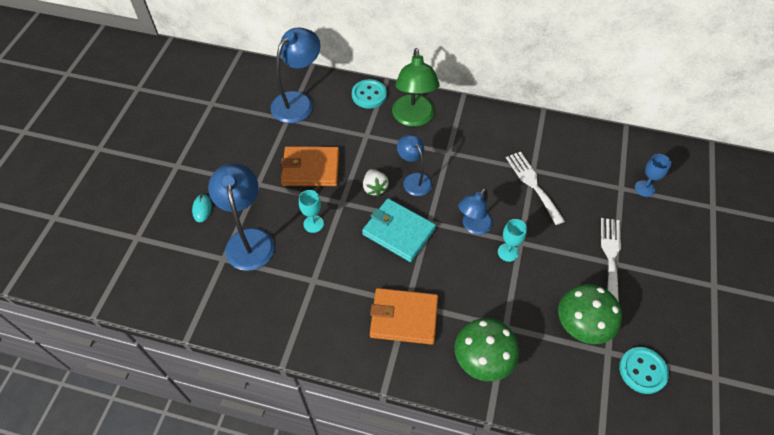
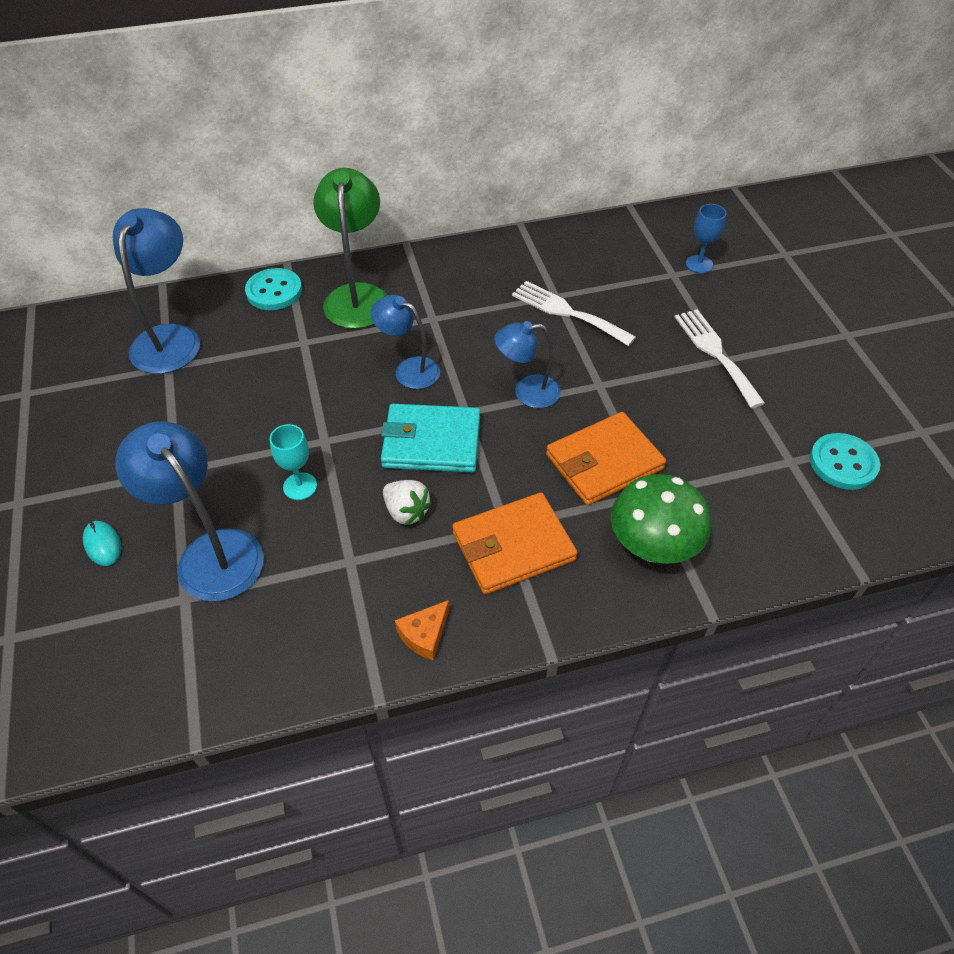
camera: 30 degrees left, 5 degrees down
(311, 168) = (248, 416): orange wallet -> orange wallet (604, 462)
(326, 342) = (424, 635): none -> orange cheese
(374, 188) = (360, 402): white strawberry -> white strawberry (406, 512)
(413, 118) = (357, 296): green lamp -> green lamp turned 150 degrees counterclockwise
(473, 226) = (527, 392): blue lamp -> blue lamp turned 75 degrees clockwise
(508, 252) = (592, 403): turquoise goblet -> none
(581, 326) = (740, 447): green mushroom -> none

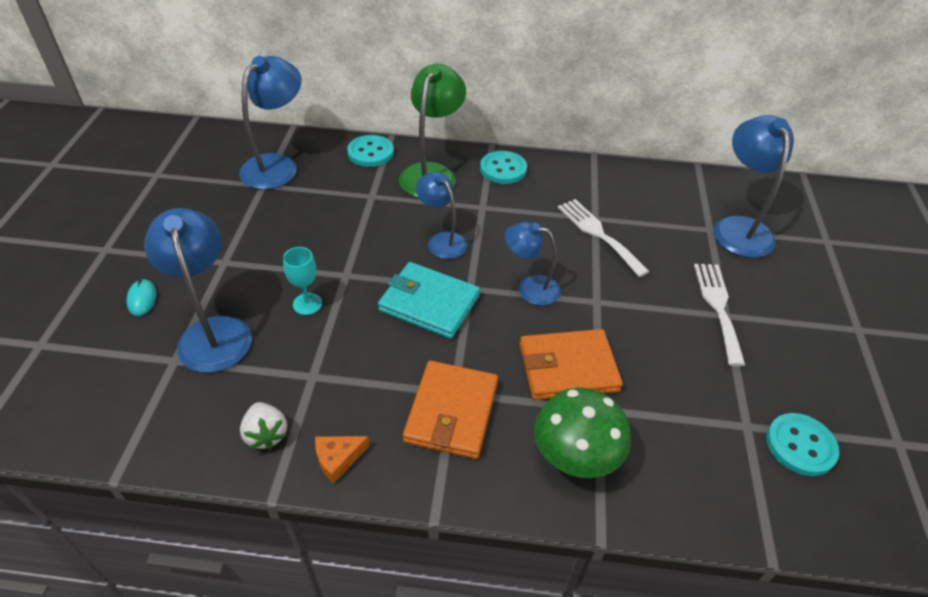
camera: 20 degrees right, 5 degrees down
(406, 512) = (378, 352): white strawberry -> white strawberry (266, 434)
(433, 268) = (503, 169): none -> turquoise button
(513, 546) = (451, 412): orange wallet -> orange wallet turned 75 degrees counterclockwise
(699, 264) = (738, 228): blue goblet -> blue lamp

